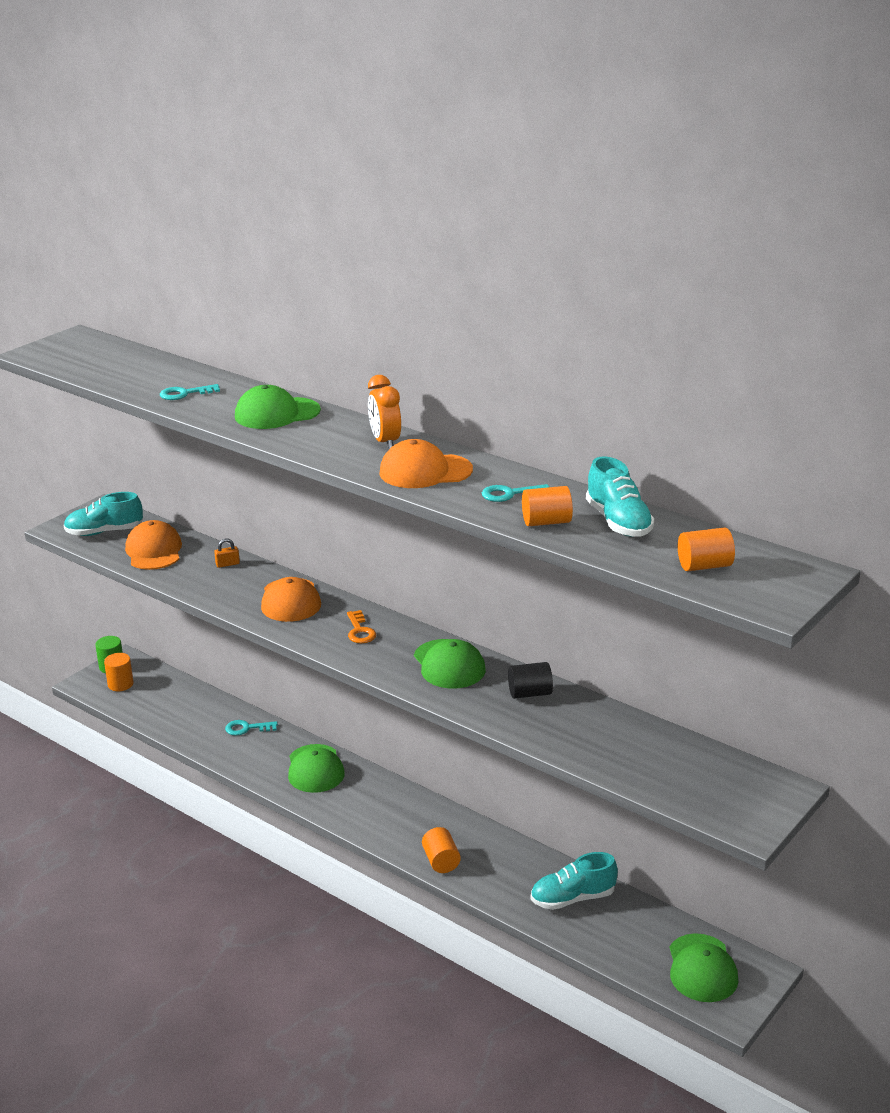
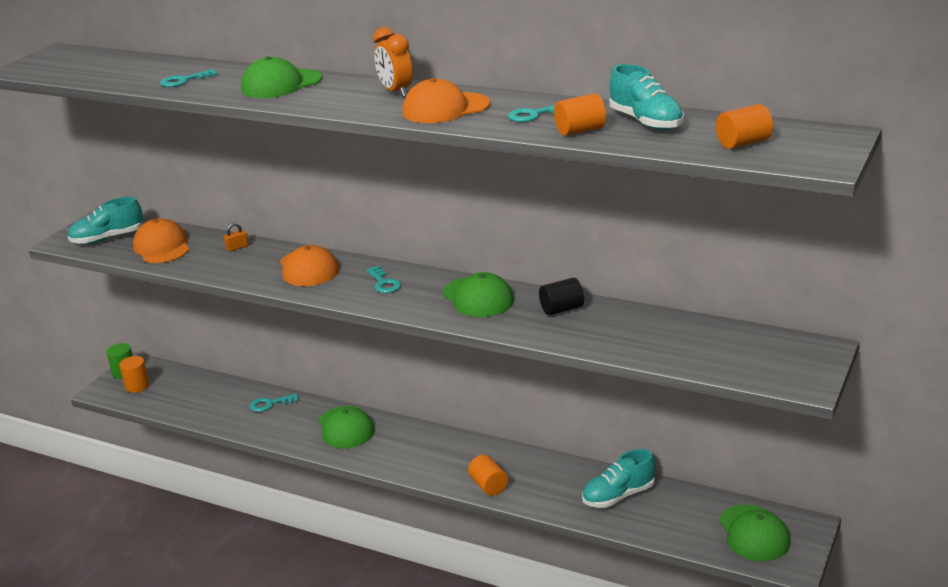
camera: 10 degrees left, 0 degrees up
(360, 631) = (384, 283): orange key -> turquoise key

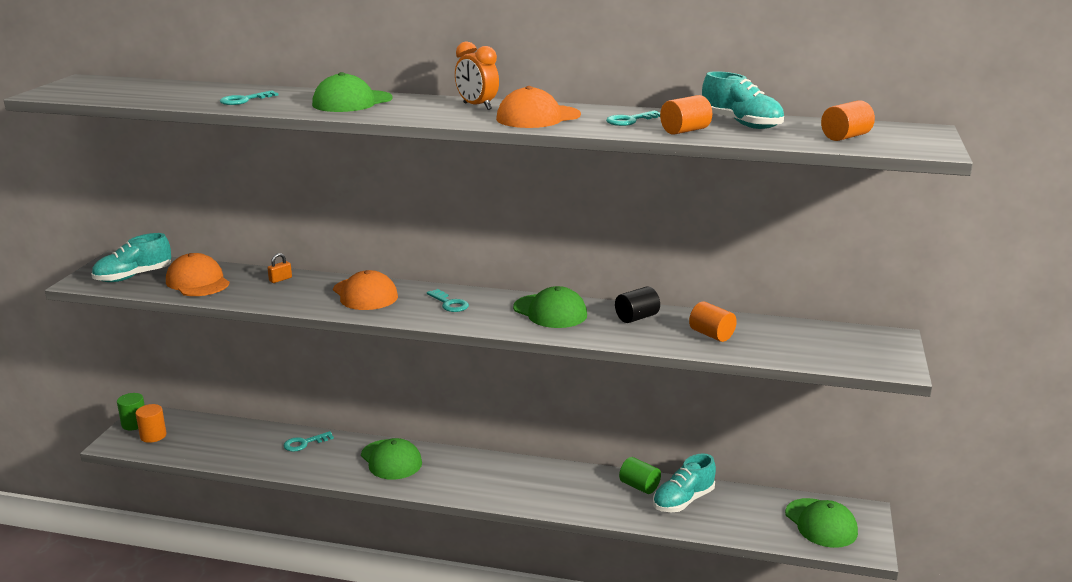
camera: 15 degrees left, 5 degrees down
(488, 485) = (555, 502): orange cylinder -> orange cylinder (711, 335)
(579, 476) = (639, 486): none -> green cylinder

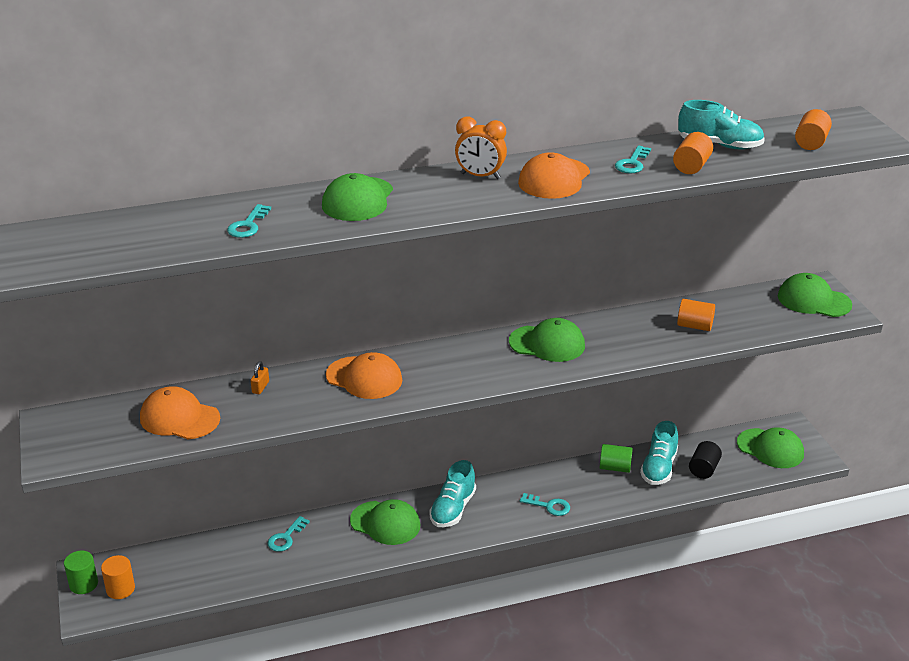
camera: 30 degrees left, 10 degrees up
(133, 276) = (100, 434): turquoise shoe -> turquoise shoe (453, 509)
(449, 303) = (453, 363): turquoise key -> turquoise key (549, 506)
(636, 317) = (621, 327): black cylinder -> black cylinder (703, 469)
(870, 347) = (813, 300): none -> green cap

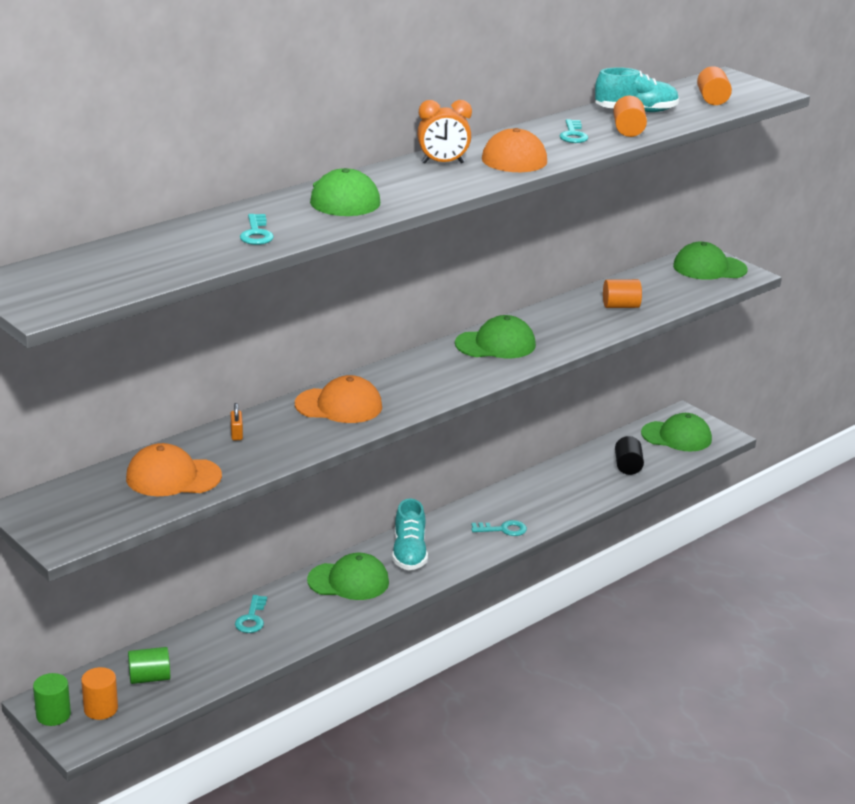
camera: 25 degrees left, 5 degrees down
(615, 467) = (544, 483): green cylinder -> green cylinder (149, 678)
(659, 468) = (585, 474): turquoise shoe -> none

